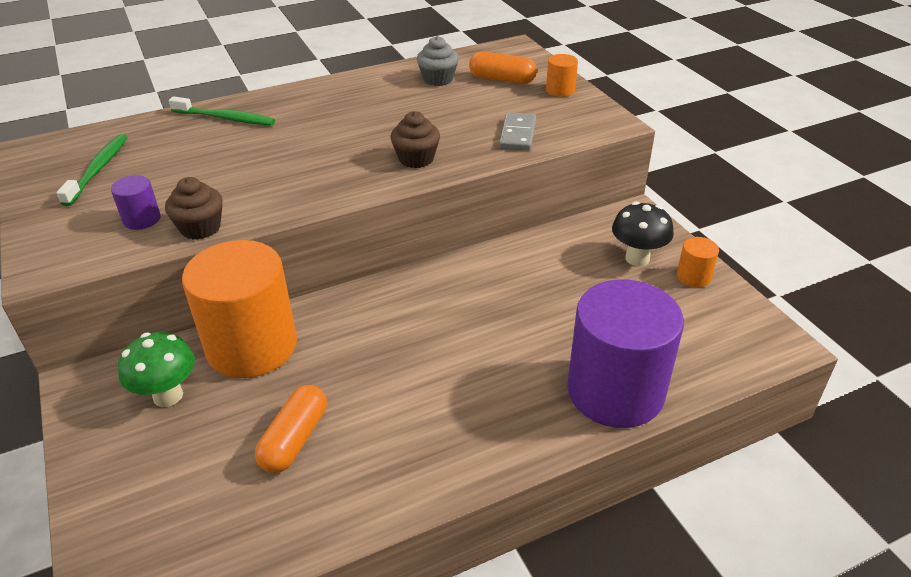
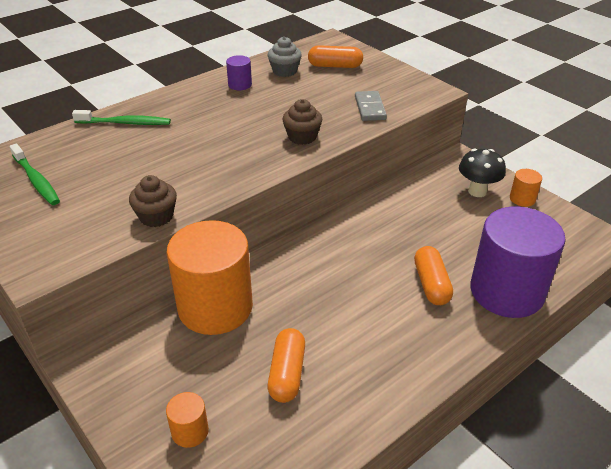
camera: 15 degrees left, 0 degrees up
(98, 169) = (36, 180): green toothbrush -> green toothbrush turned 150 degrees clockwise
(142, 219) = (101, 217): purple cylinder -> purple cylinder (240, 85)
(168, 396) = (165, 359): green mushroom -> none
(521, 364) = (431, 284): none -> orange capsule
(560, 90) = (383, 70): orange cylinder -> orange cylinder (190, 431)

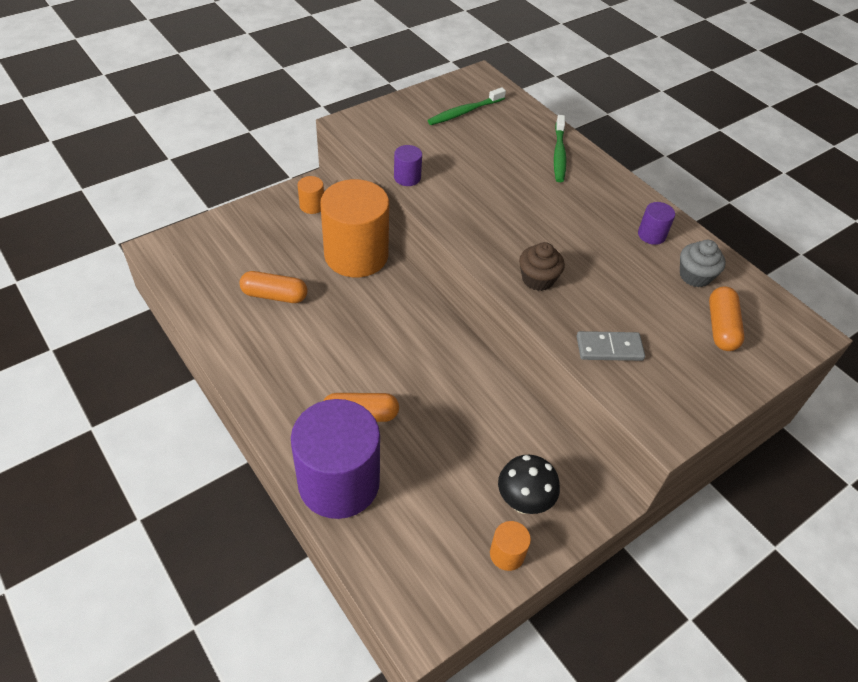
camera: 90 degrees right, 10 degrees up
(156, 216) = (407, 177): brown cupcake -> purple cylinder
(190, 431) = (237, 241): orange cylinder -> orange cylinder (312, 205)

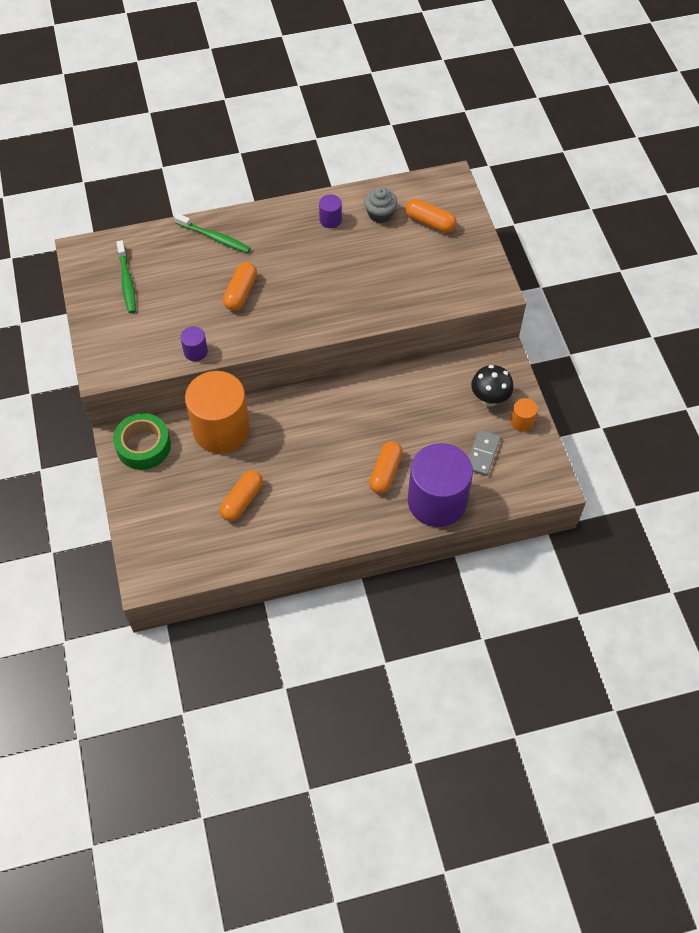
camera: 65 degrees left, 10 degrees up
(312, 205) = (143, 446): orange cylinder -> green tape
(502, 190) = (240, 292): none -> orange capsule
(537, 279) = (345, 307): brown cupcake -> none
(609, 348) = (423, 291): grey domino -> grey domino (482, 454)

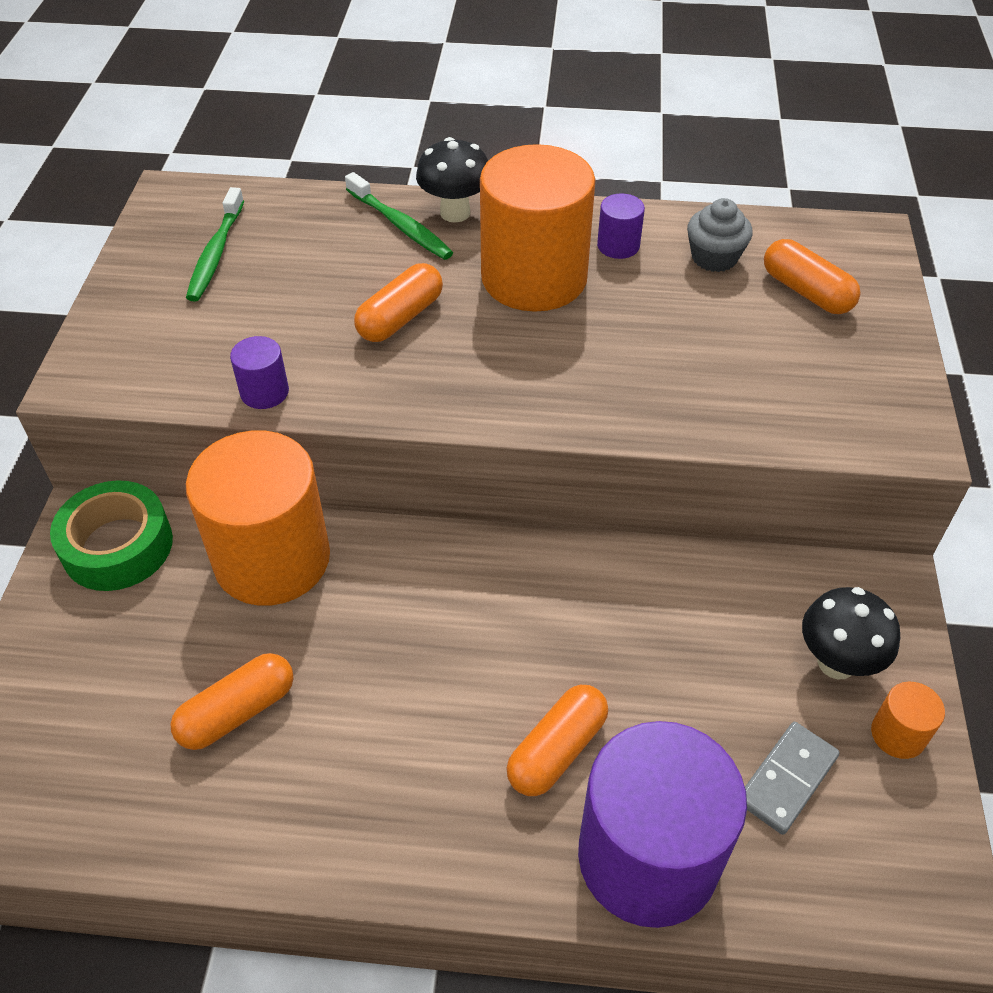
camera: 20 degrees right, 10 degrees down
(239, 222) = (455, 213): none -> black mushroom
(296, 251) = (534, 278): none -> orange cylinder

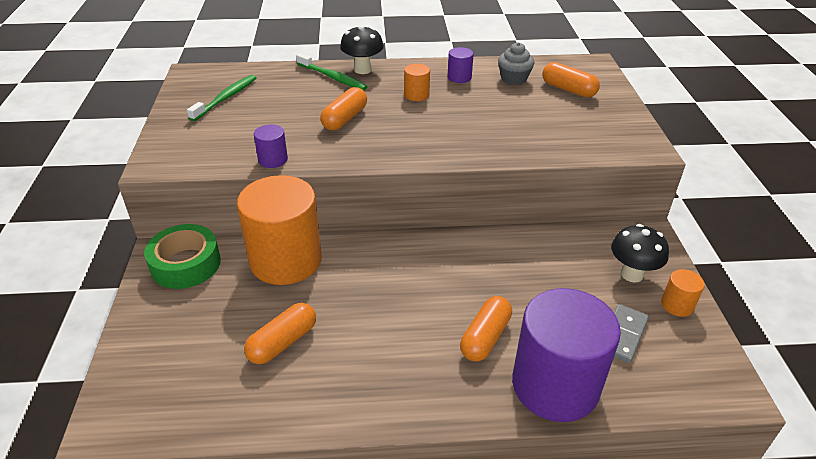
camera: 10 degrees left, 10 degrees down
(216, 253) = (226, 98): green toothbrush -> green toothbrush turned 150 degrees counterclockwise
(534, 278) = (416, 95): orange cylinder -> orange cylinder, size x0.41

